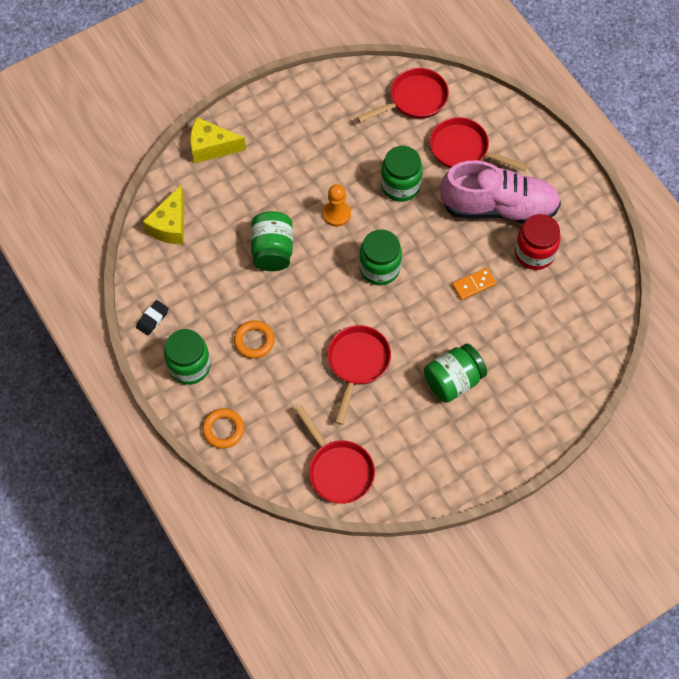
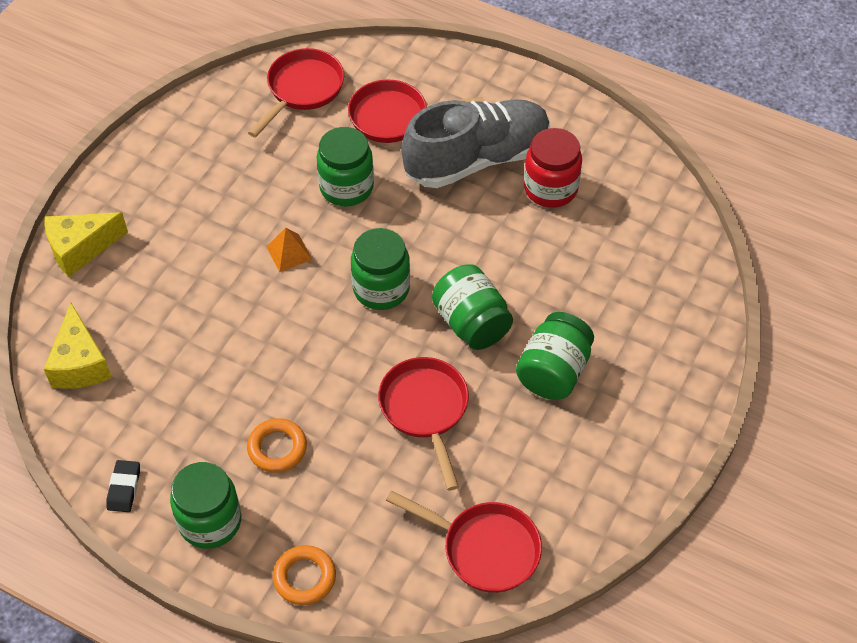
camera: 30 degrees left, 10 degrees down
(272, 250) = (234, 331): green jar -> green jar (471, 323)
(336, 214) = (289, 253): orange pawn -> orange pyramid
(473, 285) = (505, 254): orange domino -> none
(498, 207) = (476, 159): pink shoe -> grey shoe

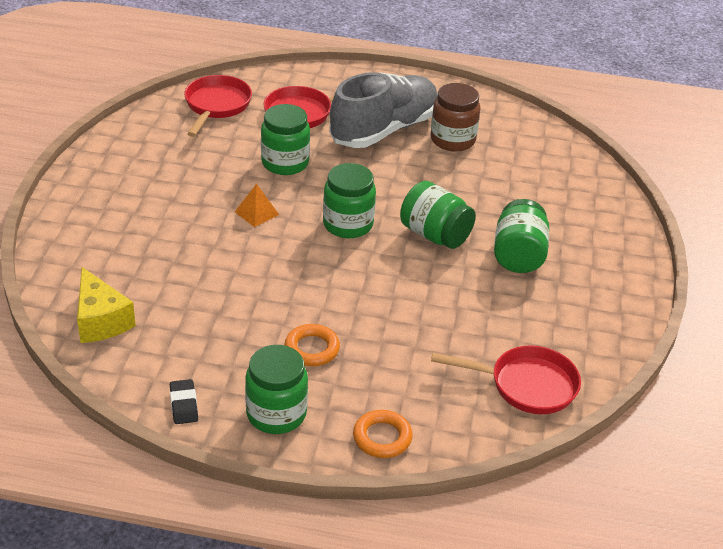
camera: 20 degrees left, 15 degrees down
(80, 249) = (65, 239): yellow cheese -> none
(425, 410) = (427, 299): red pan -> none
(550, 188) = (452, 140): red jar -> brown jar

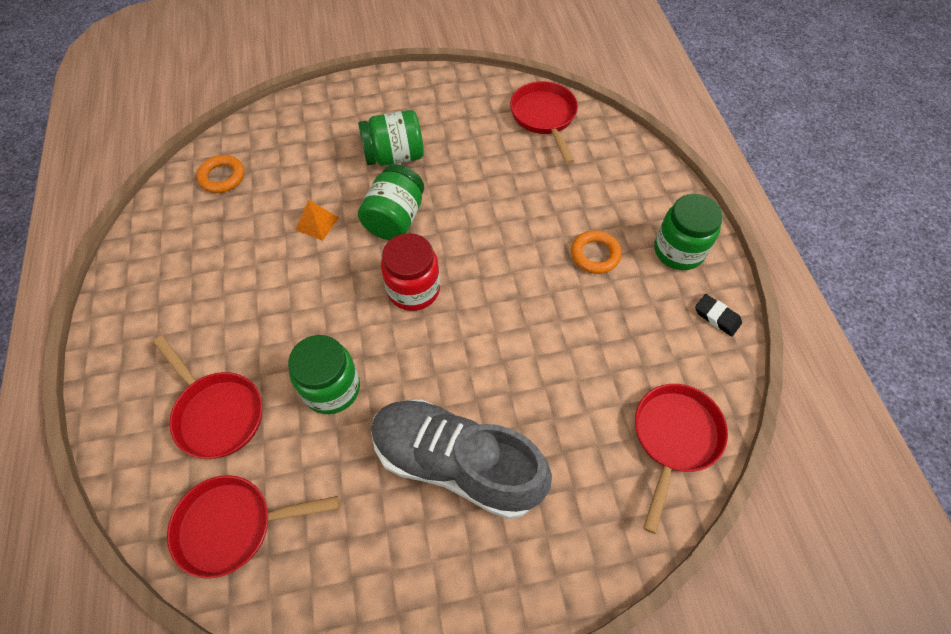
camera: 110 degrees left, 20 degrees up
(101, 320) = (674, 439): yellow cheese -> red pan
(184, 404) = (717, 317): black eraser -> black eraser turned 75 degrees clockwise
(256, 213) = (435, 377): orange pyramid -> orange pyramid (317, 223)
(348, 224) = (413, 289): green jar -> red jar
(382, 438) = (652, 180): orange ring -> orange ring (222, 177)
(384, 130) = (227, 316): grey shoe -> grey shoe (457, 463)
(452, 140) = (225, 250): brown jar -> none

